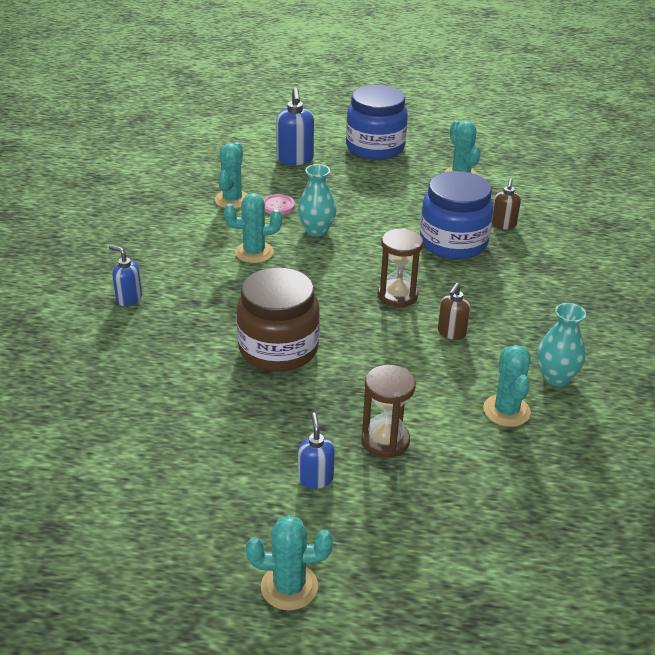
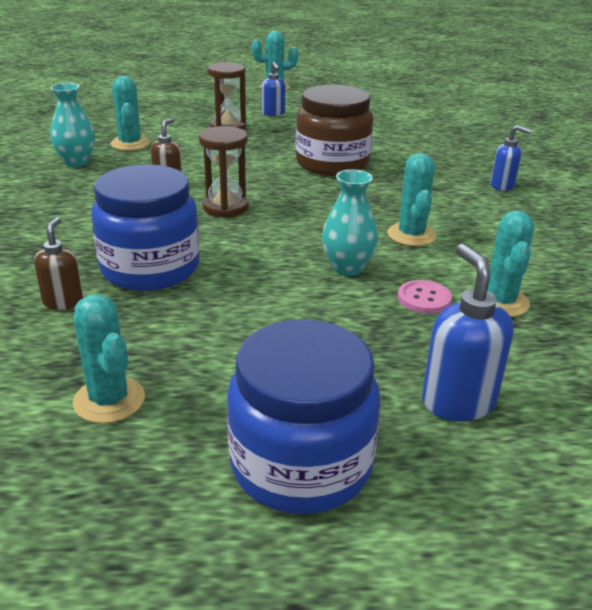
camera: 170 degrees right, 5 degrees down
(254, 252) = (411, 235): turquoise cactus -> turquoise cactus turned 75 degrees counterclockwise

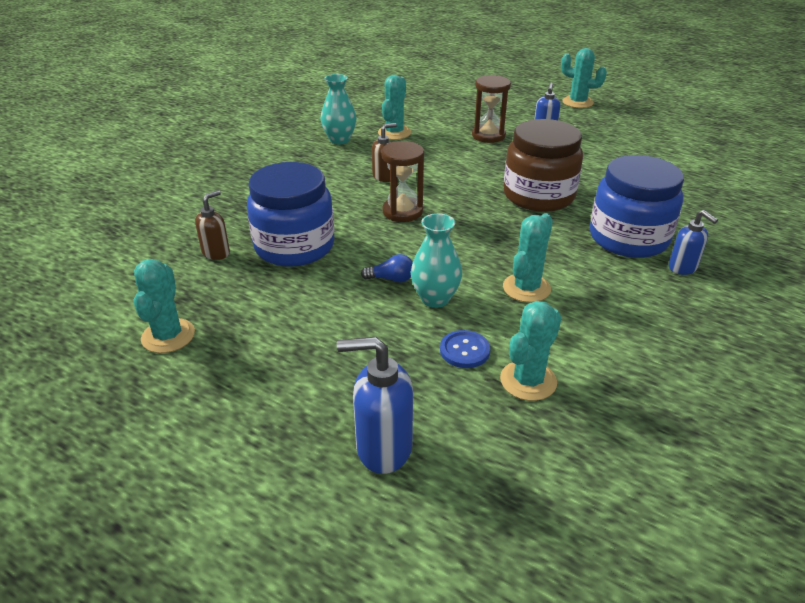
camera: 35 degrees right, 5 degrees up
(287, 265) = (391, 279): none -> blue light bulb
(301, 464) = (224, 437): blue jar -> blue jar (628, 238)
(424, 298) = (464, 350): pink button -> blue button
(458, 401) = (383, 448): blue soap dispenser -> blue soap dispenser turned 105 degrees counterclockwise

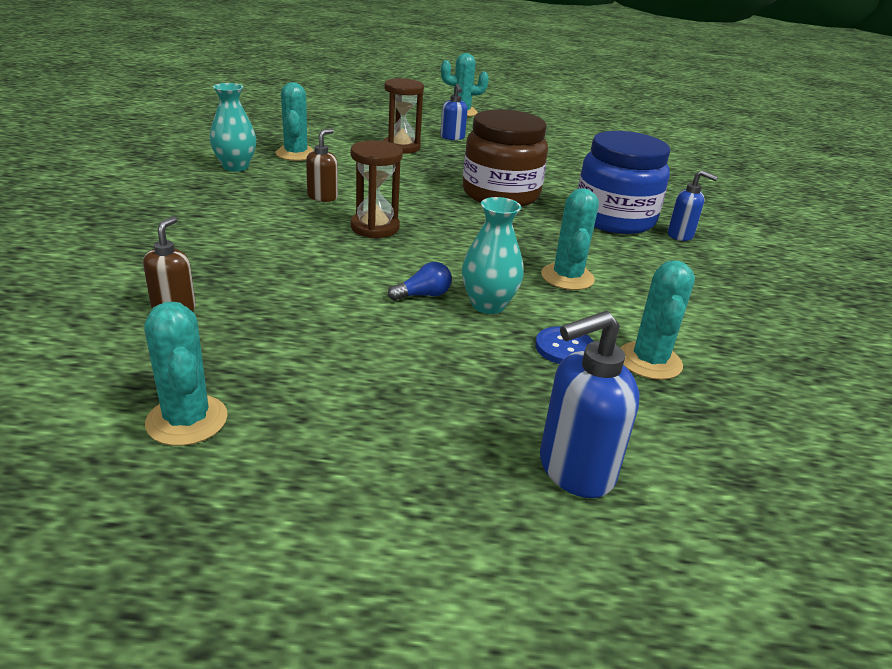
camera: 30 degrees left, 5 degrees down
(294, 246) = (276, 282): blue jar -> none

